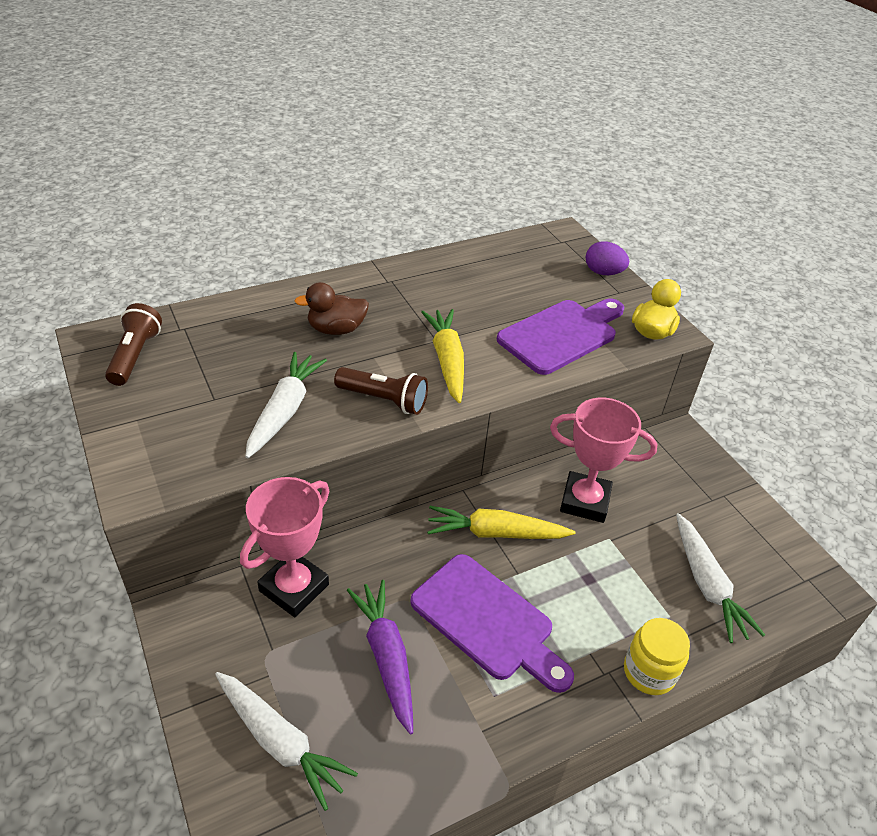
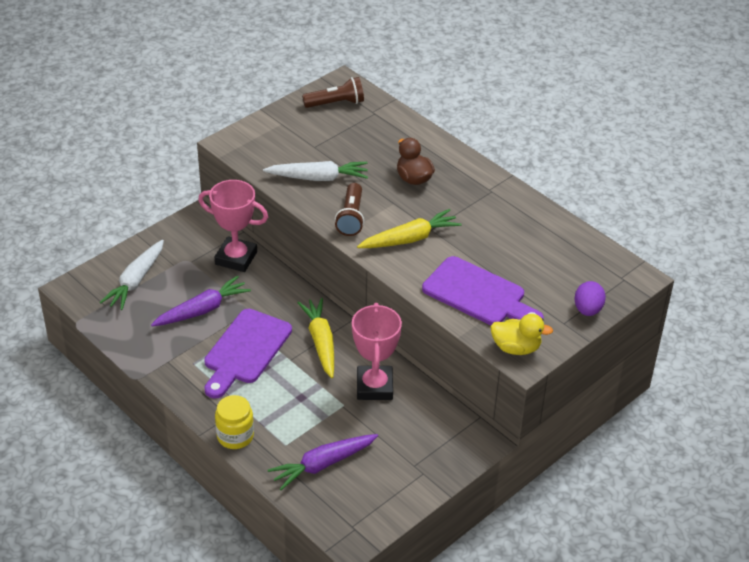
camera: 75 degrees right, 0 degrees up
(707, 584) = (323, 464): white carrot -> purple carrot

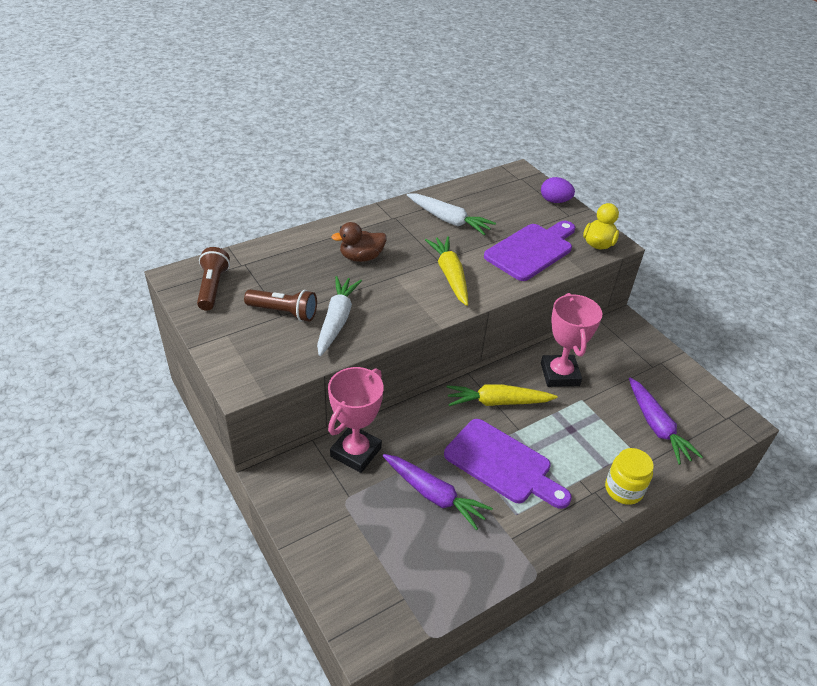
camera: 80 degrees left, 0 degrees up
(136, 281) = (368, 557): white carrot -> white carrot (448, 220)
(202, 310) = (434, 495): purple carrot -> purple carrot turned 150 degrees clockwise
(351, 218) = (409, 308): brown flashlight -> brown flashlight (284, 312)
(374, 387) = (559, 374): pink trophy -> pink trophy turned 75 degrees clockwise

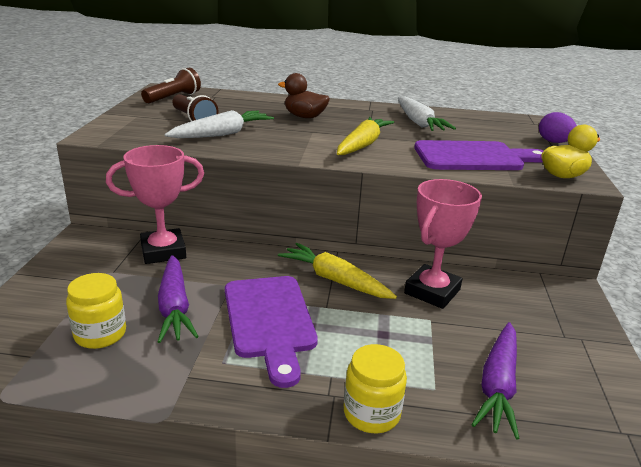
camera: 40 degrees right, 15 degrees down
(420, 550) = (100, 334): none -> yellow jar

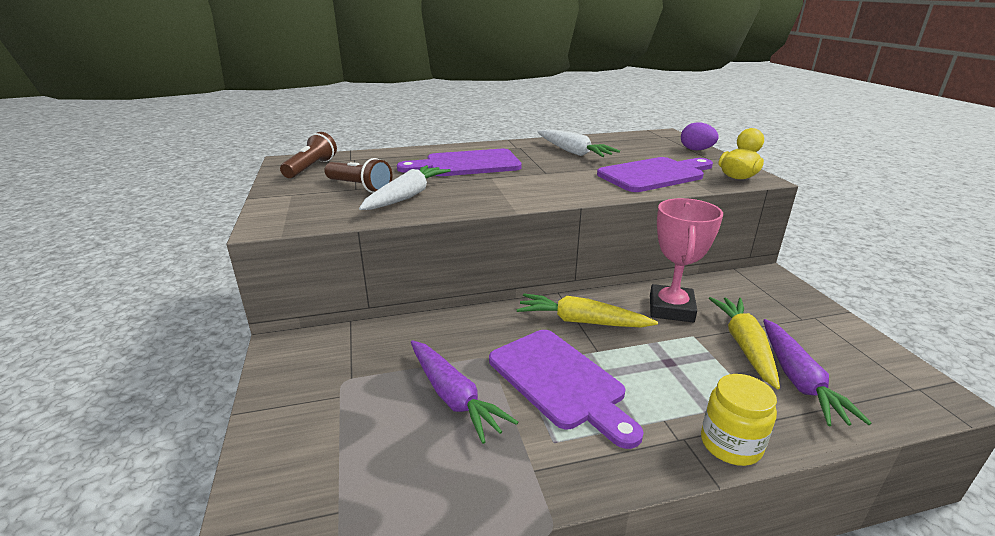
camera: 20 degrees left, 0 degrees up
(100, 334) = (399, 455): yellow jar -> none
(163, 251) = (388, 339): pink trophy -> none
(304, 117) = (467, 164): brown duck -> purple cutting board
(362, 145) = (551, 181): yellow carrot -> yellow carrot (744, 346)

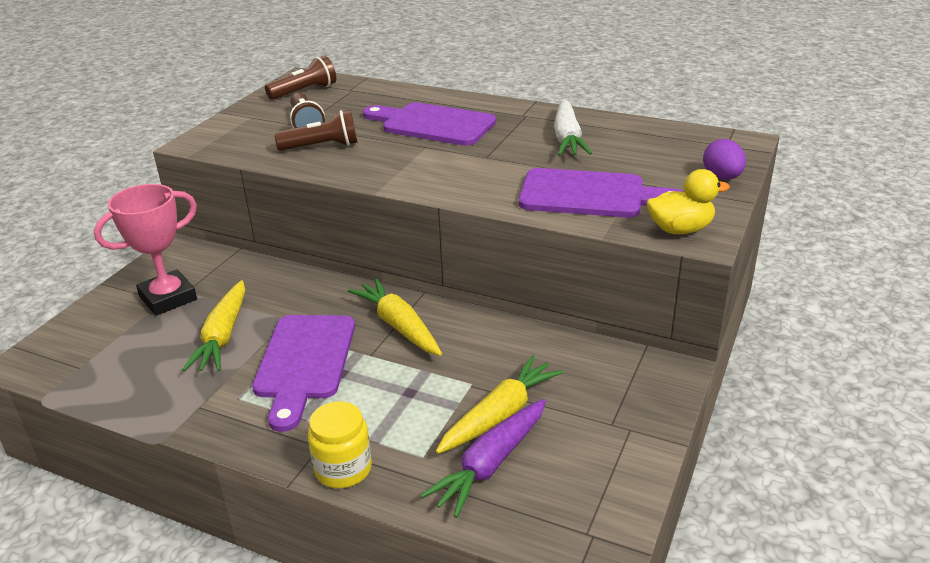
camera: 40 degrees right, 5 degrees up
(407, 196) = (322, 147): white carrot -> brown flashlight
(453, 397) = (223, 336): purple carrot -> yellow carrot
(671, 308) = (497, 352): pink trophy -> pink trophy (168, 298)

